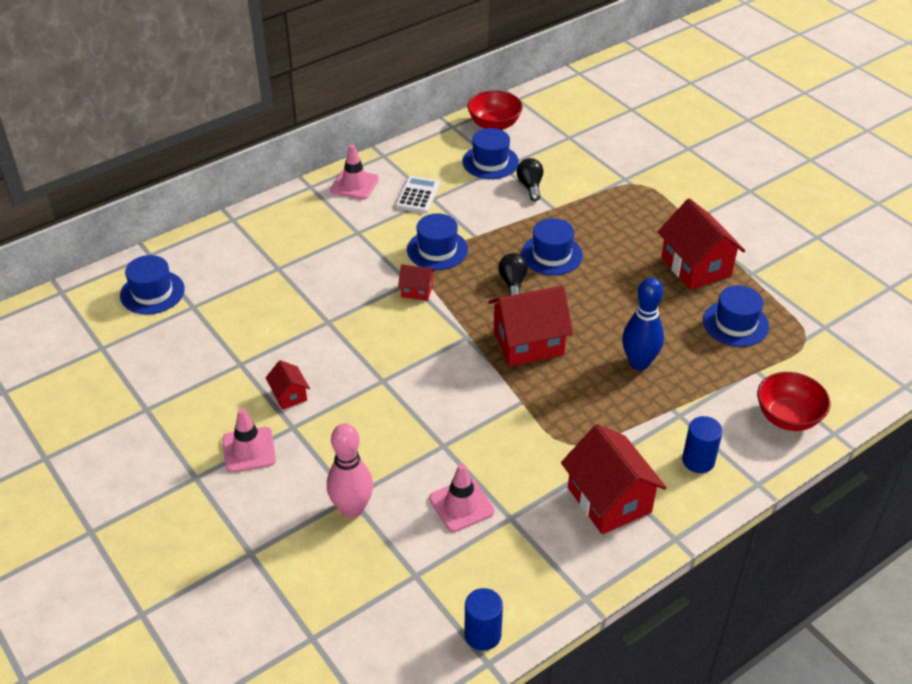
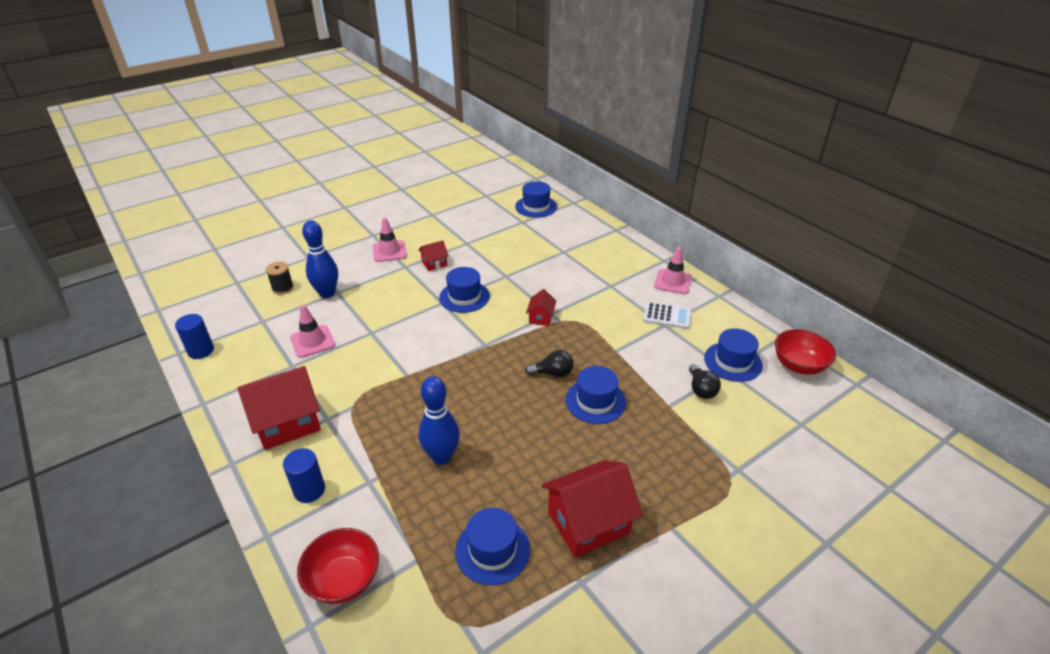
camera: 90 degrees right, 5 degrees down
(334, 568) = (283, 288): none -> black spool
(352, 509) = (327, 293): pink bowling pin -> blue bowling pin
(437, 250) = (594, 328): blue hat -> blue hat (464, 297)
(528, 343) = (475, 381): red house -> none
(530, 186) = (701, 389): black light bulb -> black light bulb turned 90 degrees clockwise

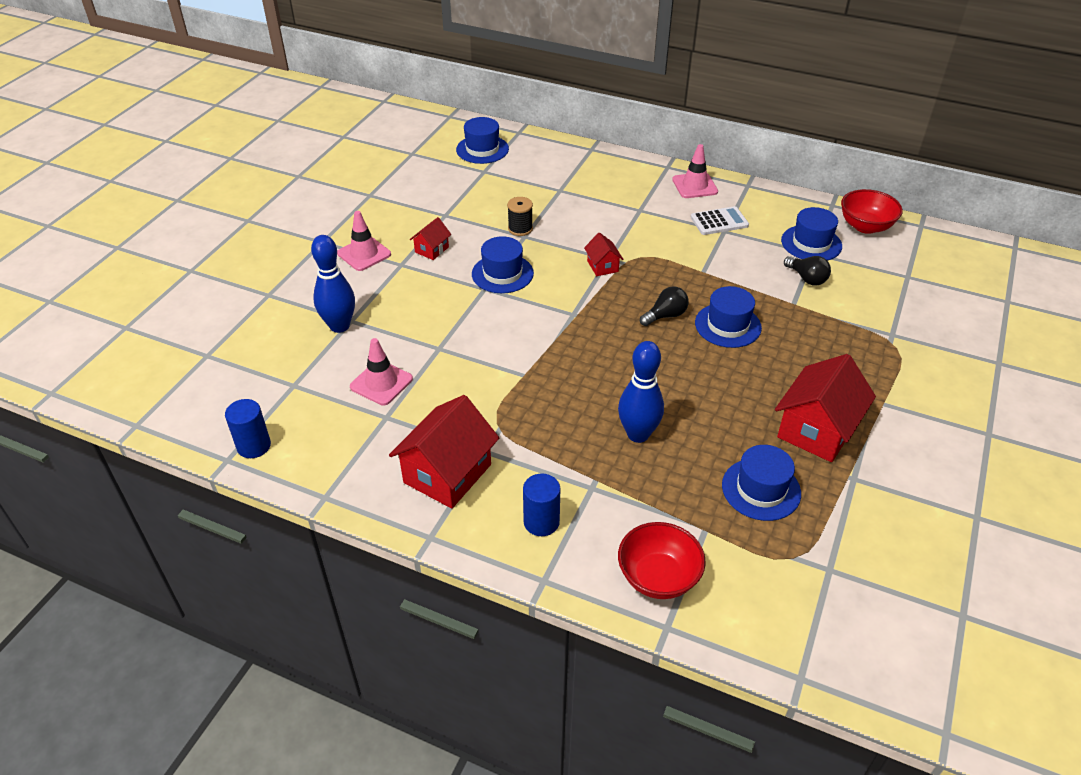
camera: 30 degrees left, 5 degrees up
(283, 288) = (276, 340): black spool -> black spool (520, 229)

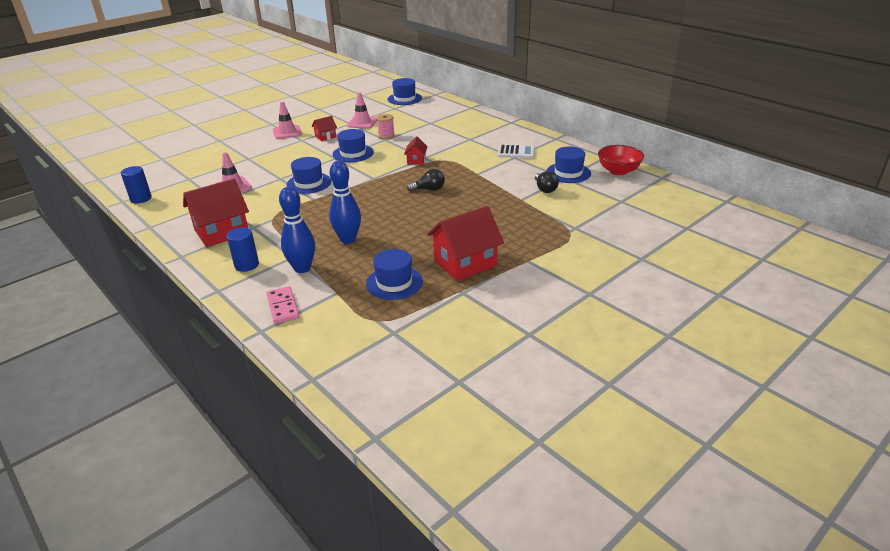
camera: 25 degrees right, 10 degrees down
(339, 326) = (239, 159): blue bowling pin -> blue bowling pin (302, 268)
(520, 229) = (386, 136): black spool -> pink spool
(658, 577) = (283, 307): red bowl -> pink domino
(694, 186) = (519, 133): pink traffic cone -> pink traffic cone (362, 123)
(728, 325) = (464, 201): blue hat -> blue hat (309, 183)

